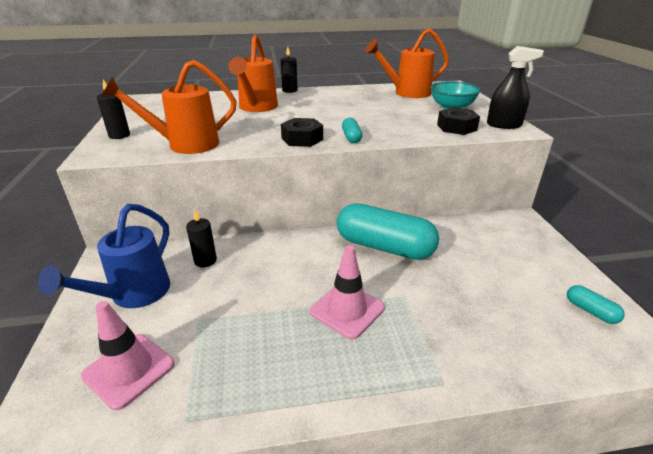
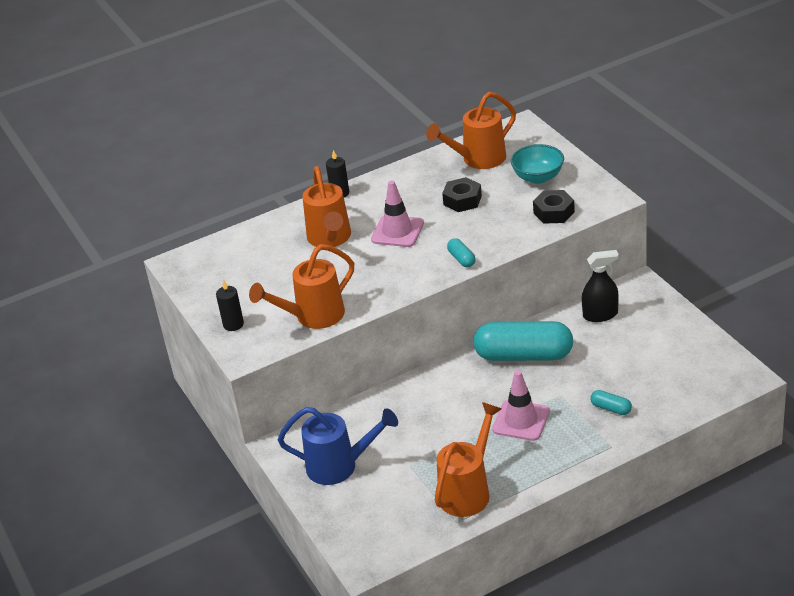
camera: 15 degrees left, 5 degrees up
(129, 370) = (391, 511): pink traffic cone -> pink traffic cone (397, 231)
(134, 295) = (339, 466): blue watering can -> blue watering can turned 90 degrees counterclockwise
(205, 260) = (372, 420): black candle -> none
(232, 378) = (468, 491): none -> orange watering can
(302, 139) = (416, 275): black nut -> black nut (462, 200)
(504, 125) = (597, 195): black spray bottle -> black spray bottle (600, 315)
(590, 311) = (704, 361): turquoise capsule -> turquoise capsule (611, 408)

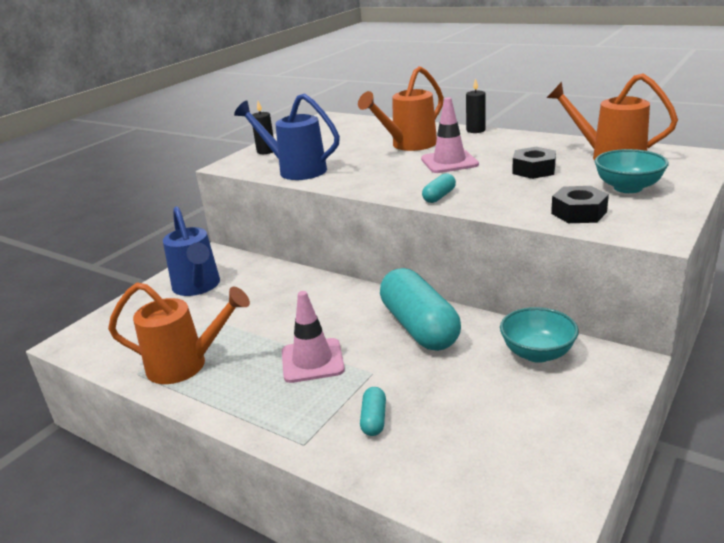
camera: 60 degrees right, 10 degrees down
(313, 316) = (296, 170): orange watering can -> blue watering can
(600, 315) = (537, 353): black spray bottle -> turquoise bowl

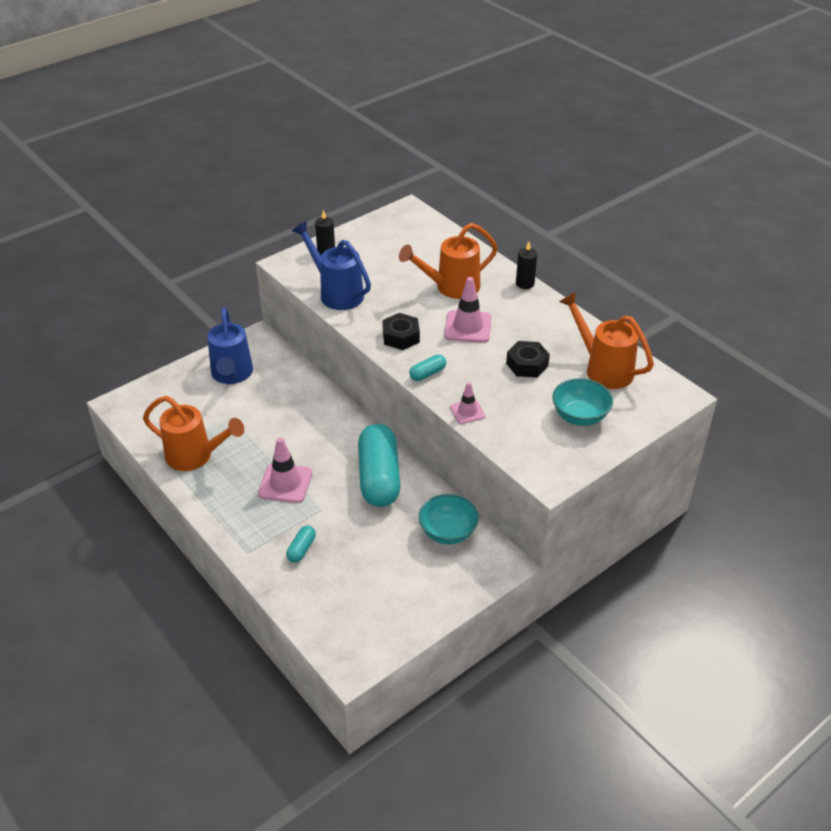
camera: 15 degrees right, 15 degrees up
(509, 210) = (467, 412): none -> pink traffic cone
(578, 213) = (516, 433): black nut -> black nut (401, 337)

